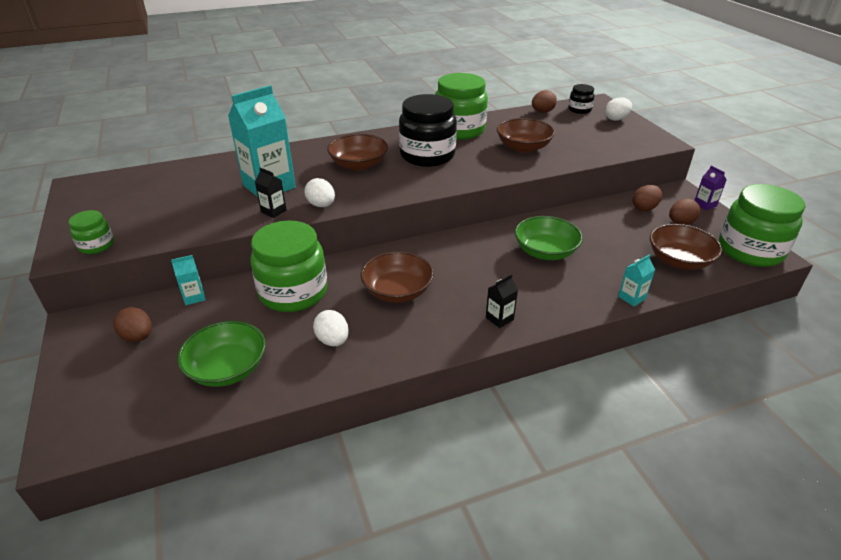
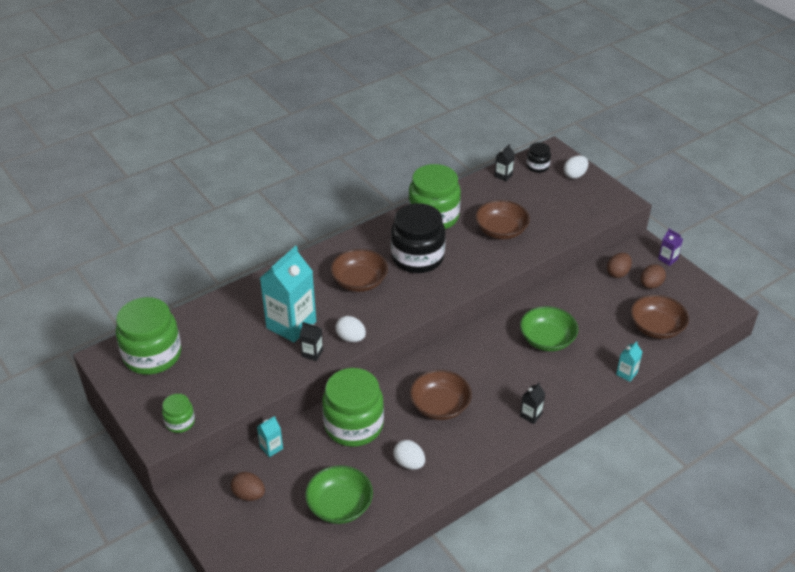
camera: 15 degrees left, 5 degrees up
(542, 112) = (503, 175): brown egg -> black carton
(750, 250) = (710, 305): green jar -> green jar (152, 355)

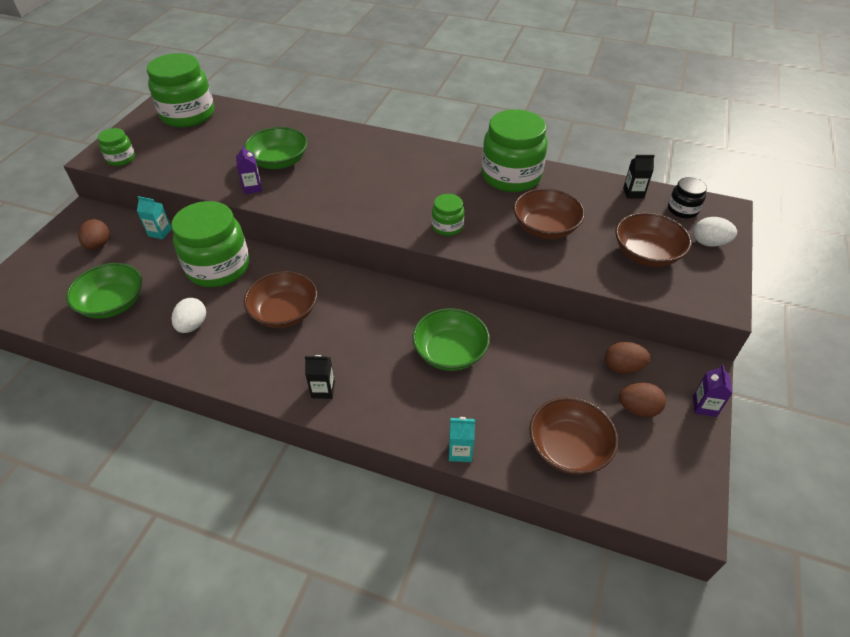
camera: 55 degrees right, 5 degrees up
(291, 325) = (279, 161): turquoise carton -> green bowl
(312, 353) = (252, 188): black carton -> purple carton
(351, 338) = (290, 200): white egg -> none
(359, 281) = (371, 173): brown bowl -> brown bowl (646, 254)
(417, 257) = (440, 191): black jar -> none
(458, 273) = (447, 226): none -> green jar

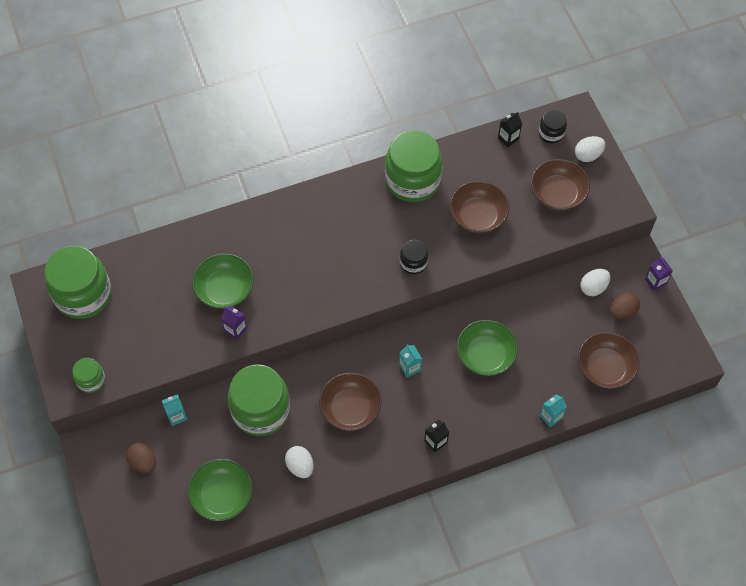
camera: 40 degrees left, 15 degrees up
(370, 316) = (410, 367): none -> turquoise carton
(447, 226) = (413, 263): green jar -> black jar
(622, 367) = (593, 287): brown egg -> white egg

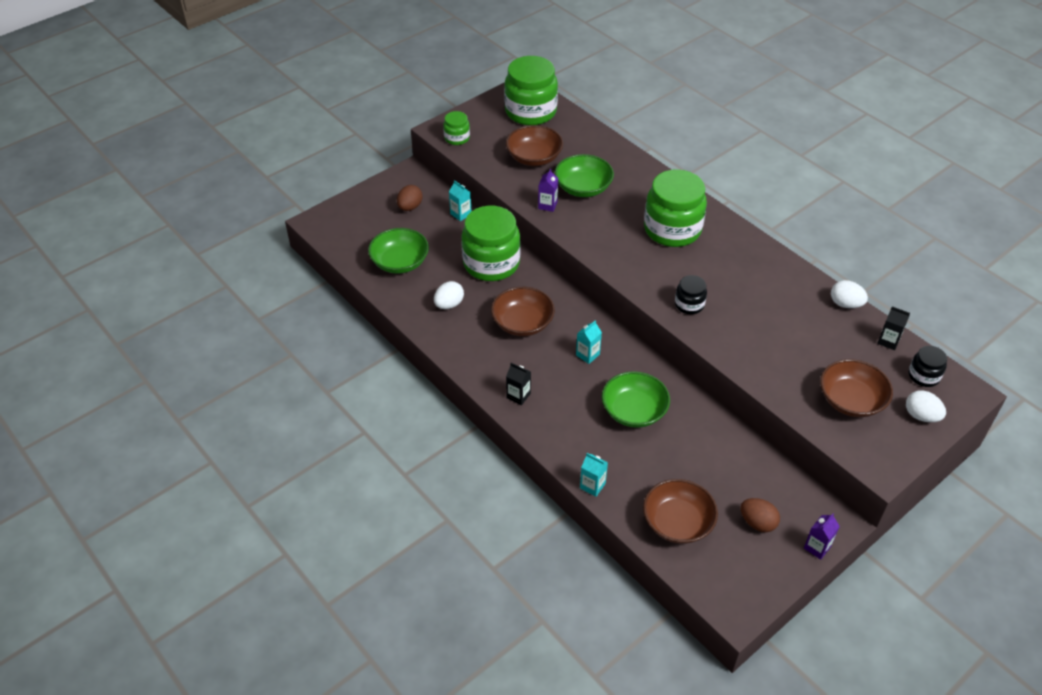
camera: 70 degrees right, 15 degrees down
(412, 180) = (782, 280): green jar -> green jar (672, 229)
(478, 216) = (776, 340): brown bowl -> brown bowl (534, 157)
(593, 287) = (770, 487): white egg -> white egg (845, 304)

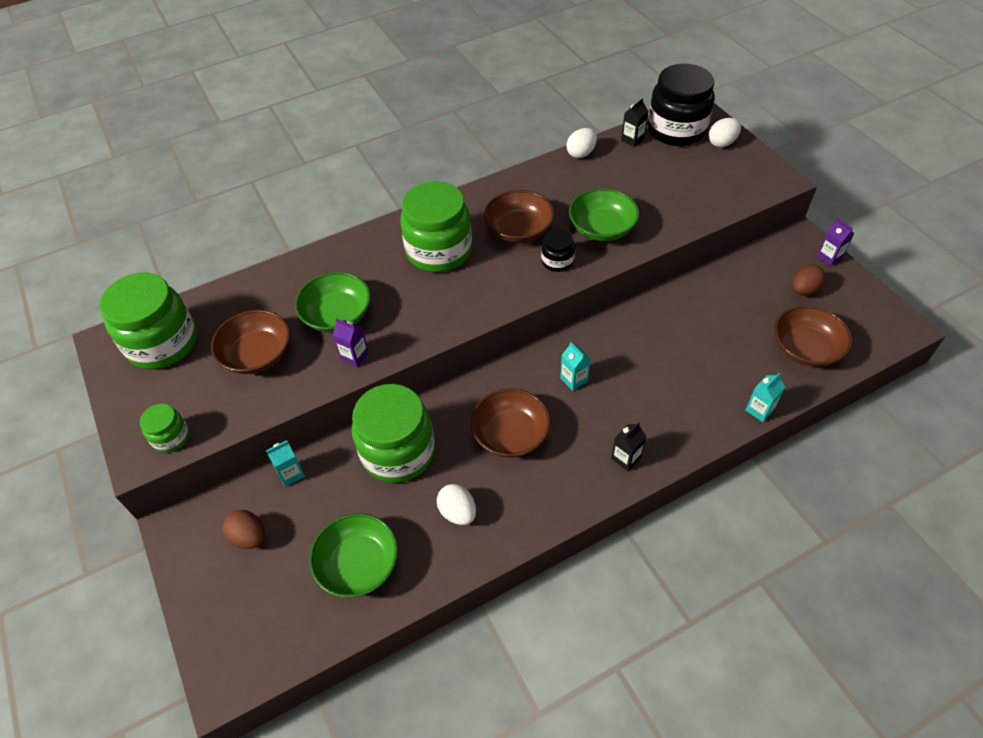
camera: 75 degrees left, 5 degrees up
(634, 411) = (660, 354): green bowl -> green bowl (602, 228)
(851, 400) = (701, 179): brown bowl -> brown bowl (519, 230)
(923, 376) = (676, 130): black jar -> black jar, size x2.08

